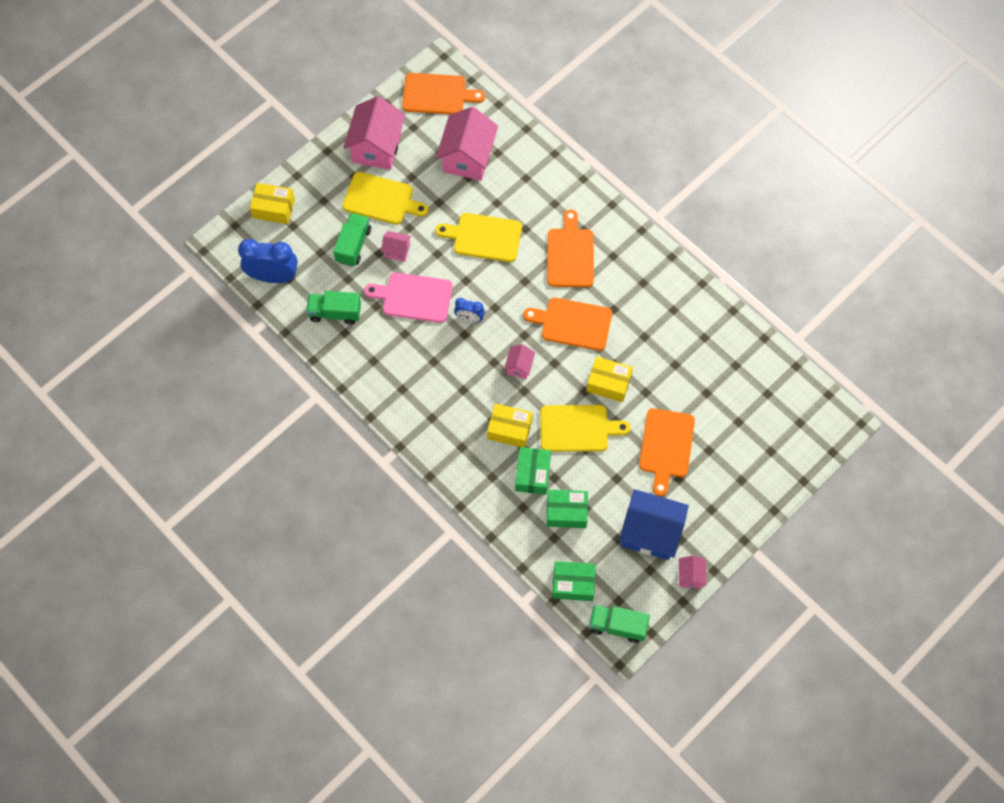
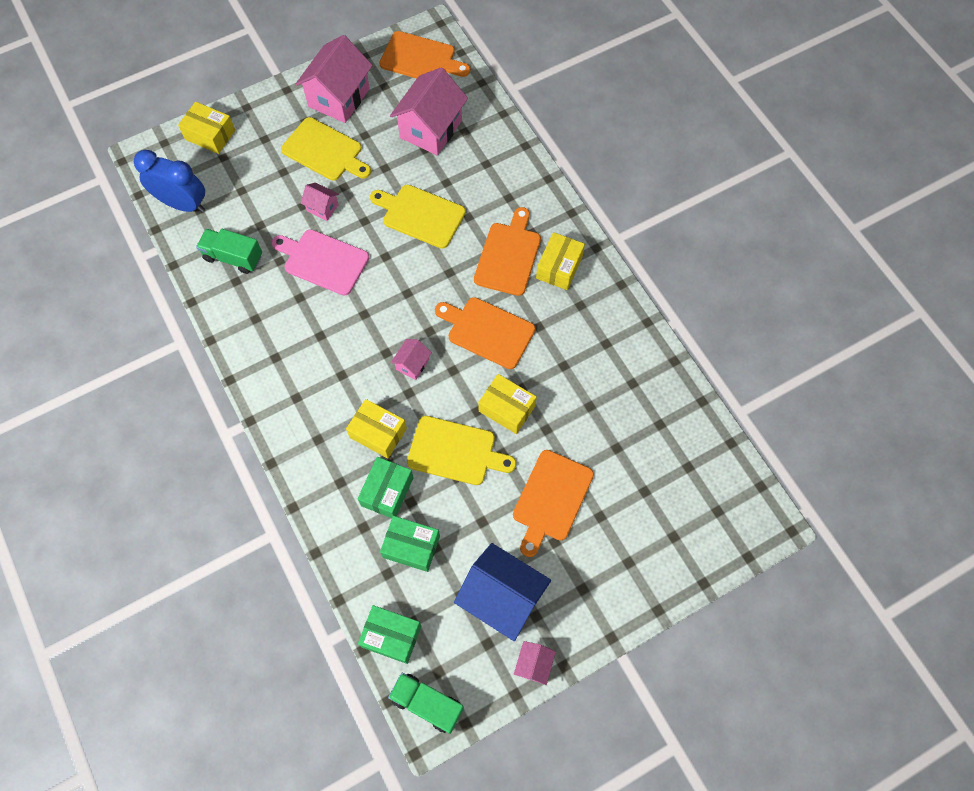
camera: 15 degrees right, 0 degrees up
(353, 245) = (278, 191): green truck -> none
(469, 318) = (375, 298): blue clock -> none
(615, 254) = (559, 267): none -> yellow box

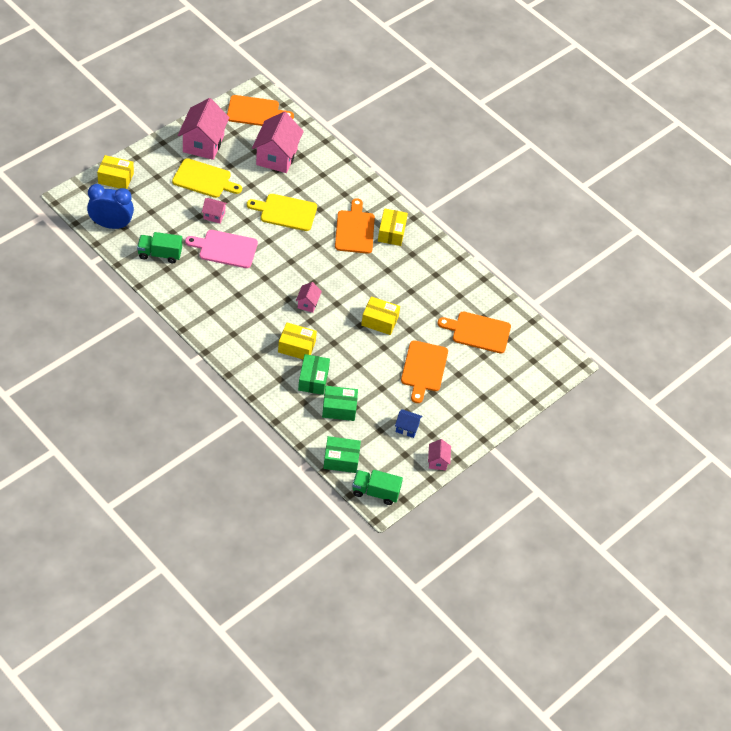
camera: 20 degrees left, 15 degrees down
(455, 451) = (352, 350): yellow cutting board -> none
(488, 331) = (353, 277): orange cutting board -> orange cutting board (478, 332)
(502, 598) = (407, 428): blue house -> blue house, size x0.48

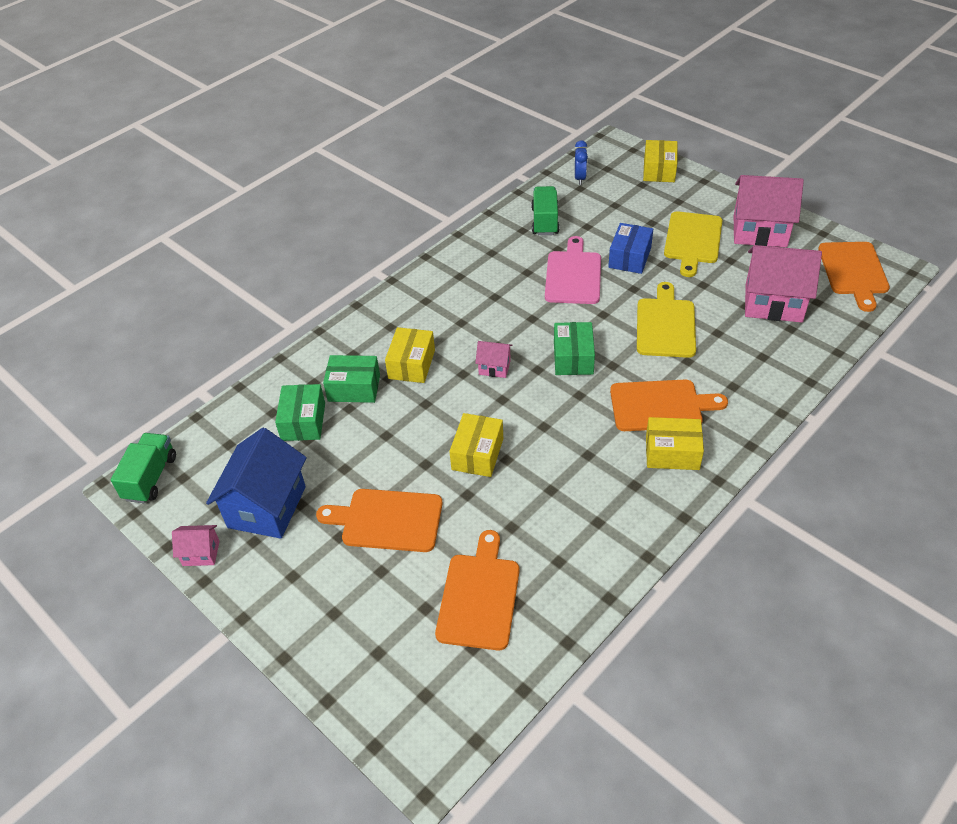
camera: 95 degrees right, 5 degrees down
(111, 225) = (580, 178): blue clock -> blue clock, size x0.54
(214, 215) = (630, 257): pink house -> blue box
(341, 459) = (212, 433): green box -> green box (573, 358)
(407, 428) = (267, 507): blue house -> blue house, size x2.10

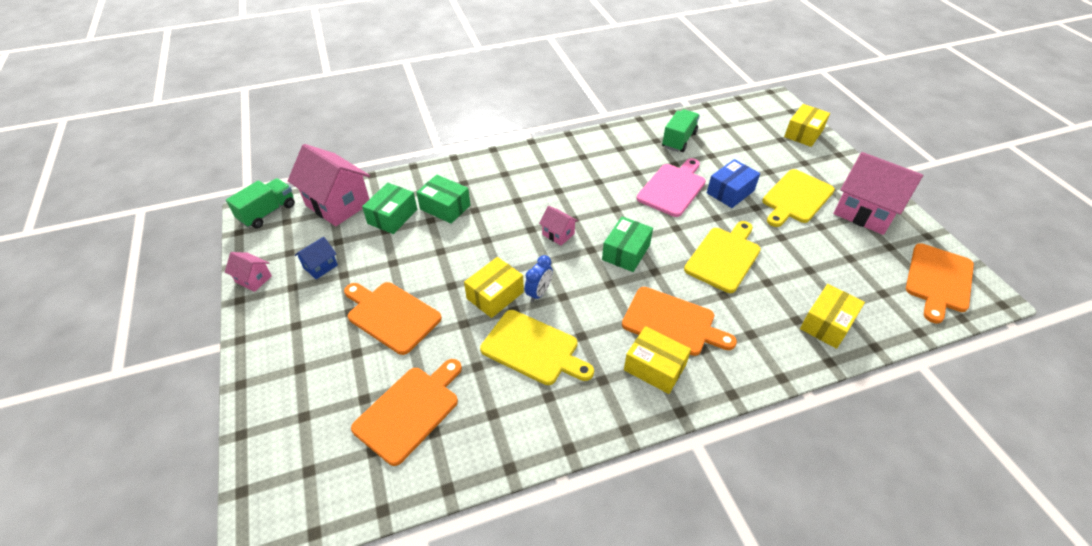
camera: 25 degrees right, 0 degrees up
(267, 507) = (320, 266): blue house -> blue house, size x0.48
(411, 364) = (498, 207): yellow box -> yellow box (827, 324)
(552, 487) = (533, 349): none -> yellow cutting board
(580, 178) = (731, 118): blue clock -> blue clock (539, 293)
(773, 303) = (838, 277): pink house -> pink house (338, 204)

